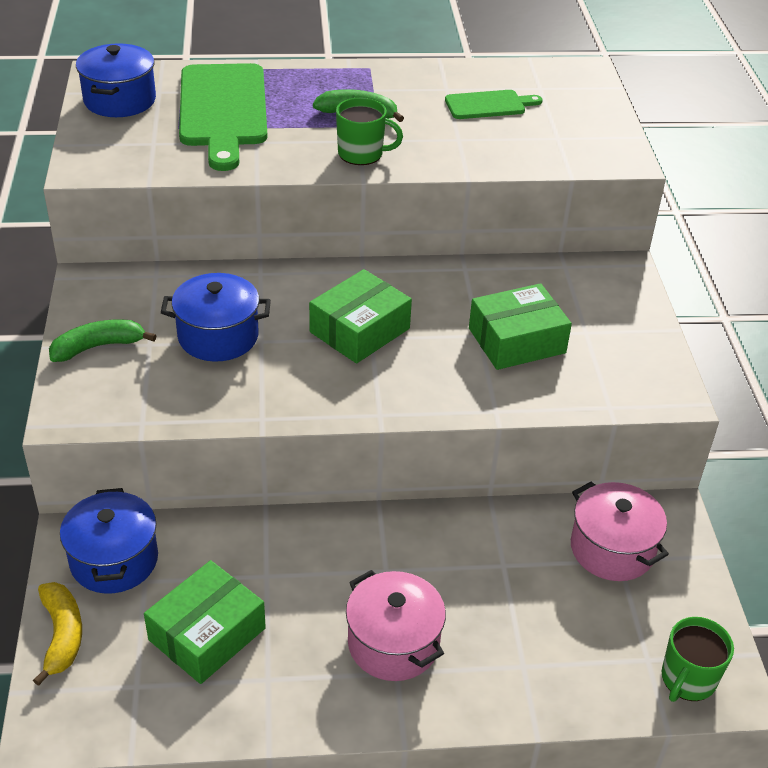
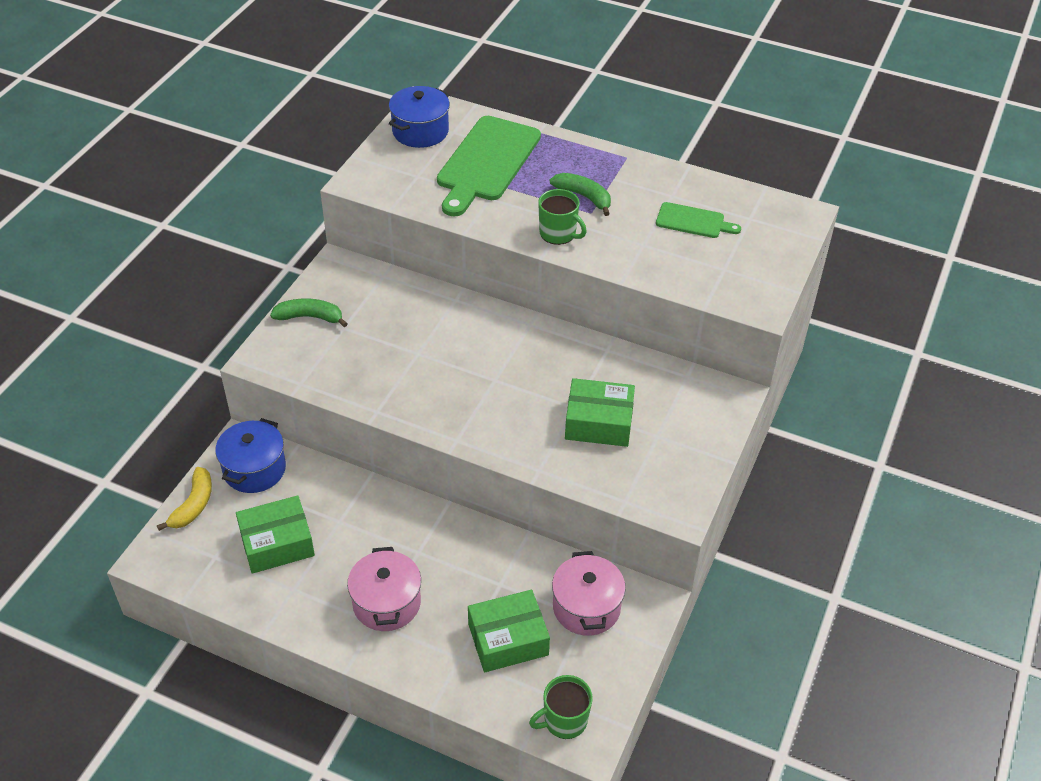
camera: 30 degrees right, 5 degrees up
(218, 336) = (392, 338): blue pot -> none
(360, 330) = (491, 371): green box -> green box (508, 639)

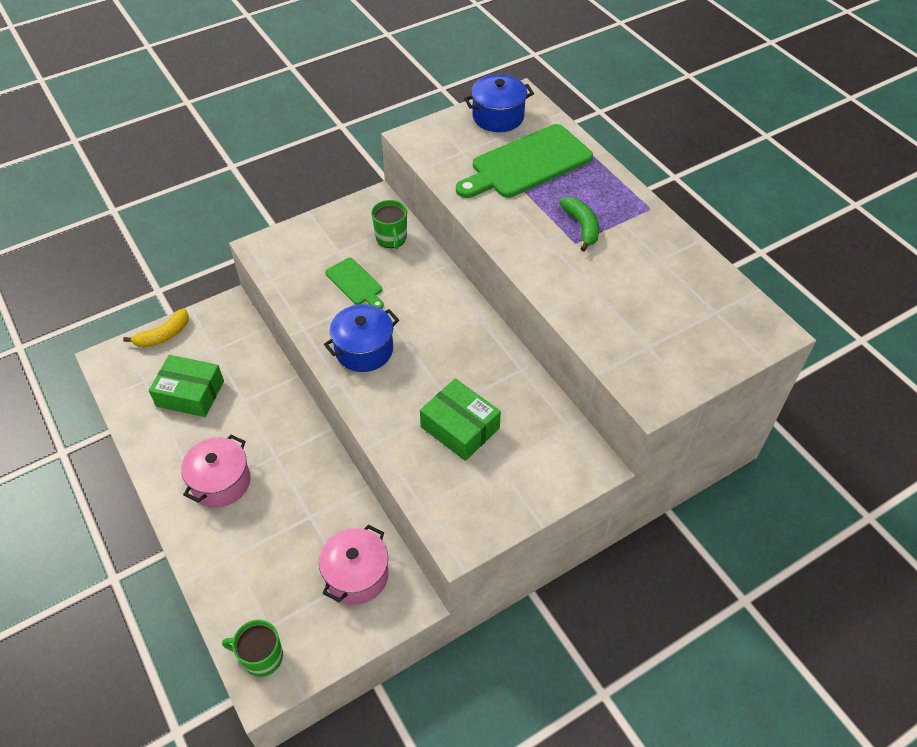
camera: 35 degrees right, 5 degrees up
(254, 469) = (222, 330): blue pot -> blue pot (364, 350)
(310, 317) = (322, 232): green banana -> none
(508, 639) = (278, 564): green box -> none
(558, 233) = (531, 248): green mug -> green mug (391, 238)
(693, 221) = (659, 291): green cutting board -> green cutting board (355, 283)

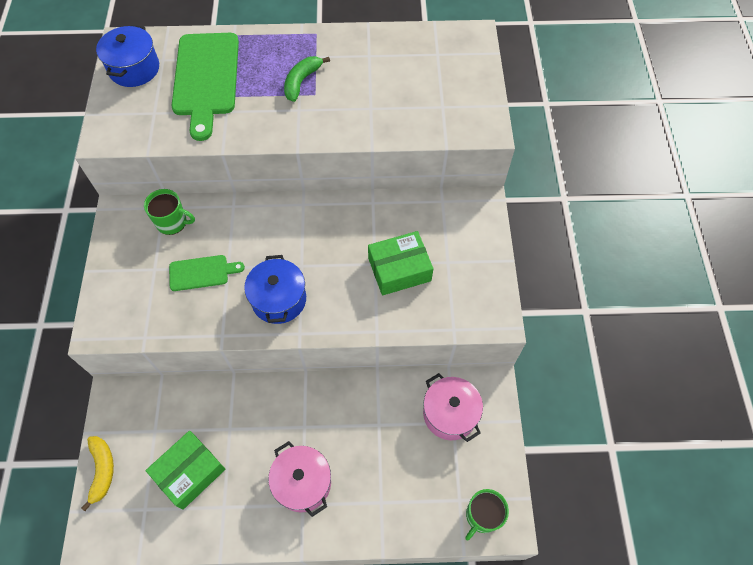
camera: 60 degrees left, 10 degrees up
(581, 226) = (301, 81): green banana -> green banana turned 75 degrees counterclockwise

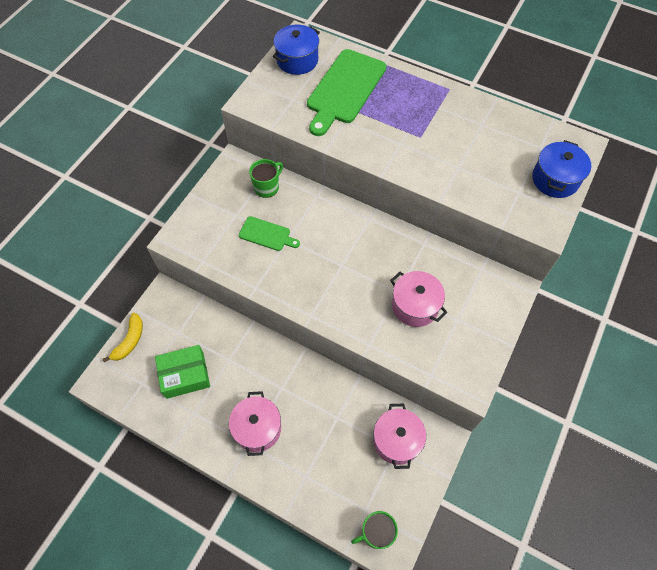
camera: 30 degrees right, 0 degrees up
(172, 222) = (267, 187): green mug -> green mug turned 90 degrees counterclockwise
(279, 299) = (310, 282): blue pot -> blue pot (555, 179)
(301, 81) = (416, 123): green banana -> none
(399, 269) = (415, 306): green box -> pink pot

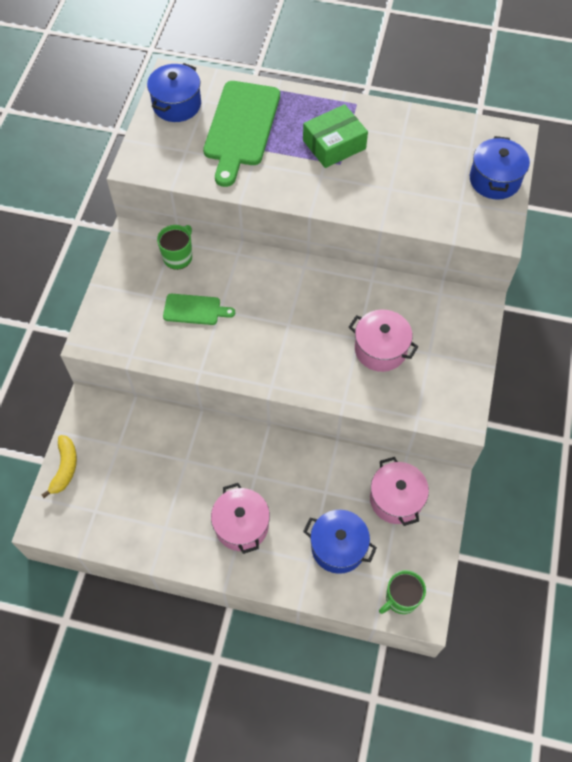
camera: 15 degrees left, 0 degrees up
(185, 375) = (141, 490): green box -> green box (334, 145)
(334, 470) = (338, 547): none -> blue pot

